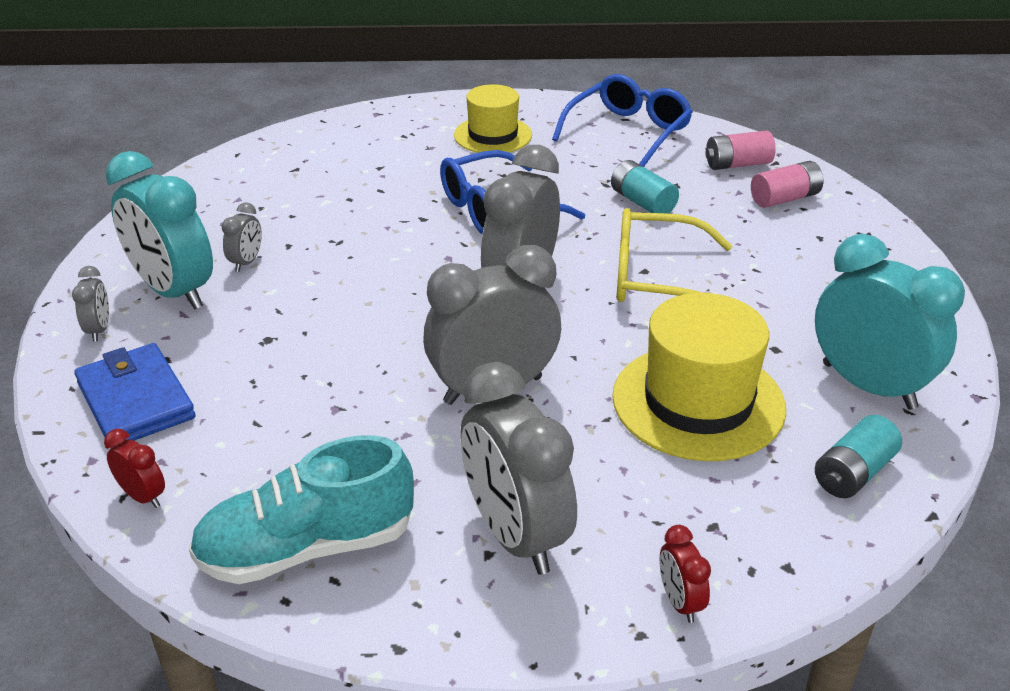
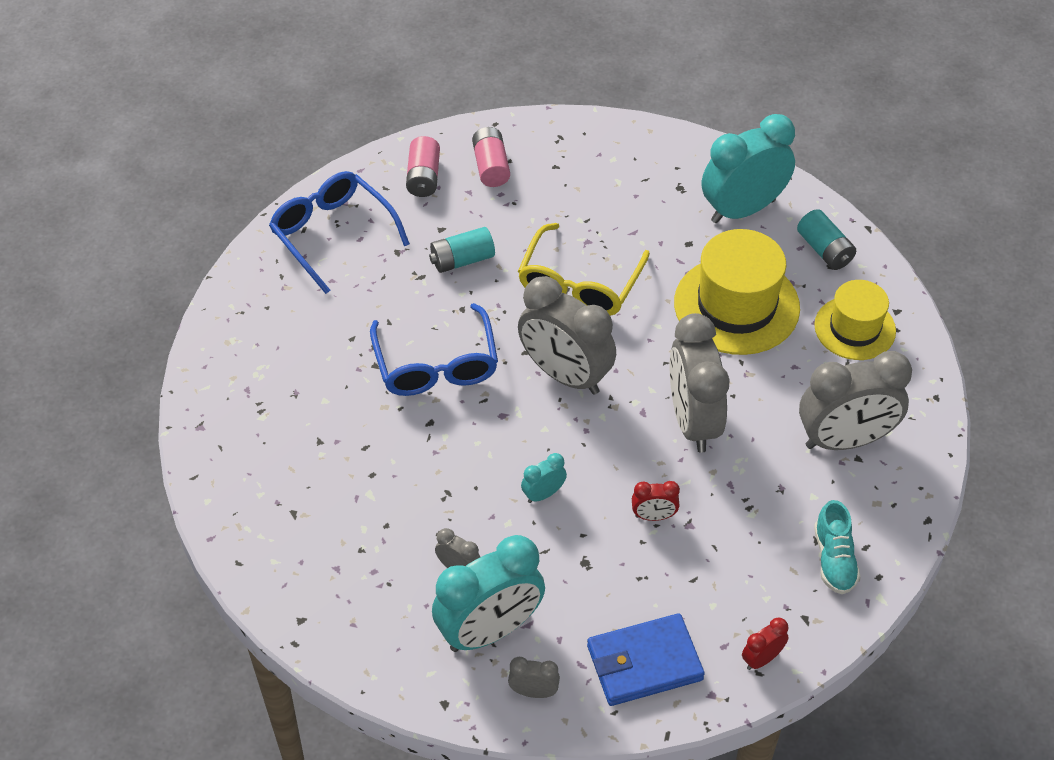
camera: 75 degrees left, 15 degrees up
(307, 548) = (834, 559): turquoise shoe -> turquoise shoe, size x0.59
(352, 298) = (543, 494): none -> turquoise clock
(493, 135) = (293, 338): yellow hat -> yellow hat (855, 328)
(680, 602) = (915, 371): red clock -> red clock (653, 516)

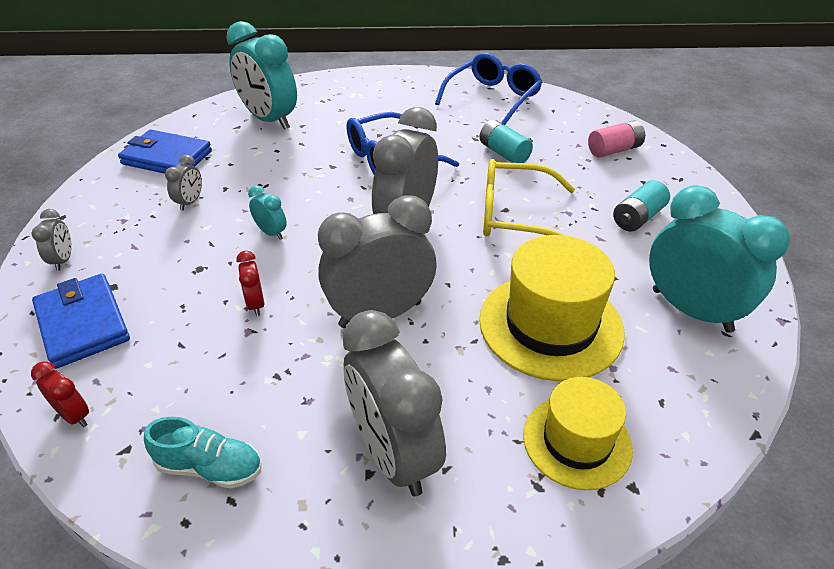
camera: 75 degrees right, 10 degrees down
(346, 594) = (167, 157): none -> blue wallet
(423, 177) = (576, 123): pink battery -> none
(489, 630) = (129, 227): turquoise clock -> turquoise clock (269, 120)
(825, 250) = (684, 392): turquoise battery -> turquoise battery (638, 218)
(834, 559) = (210, 467): turquoise shoe -> turquoise shoe turned 150 degrees counterclockwise

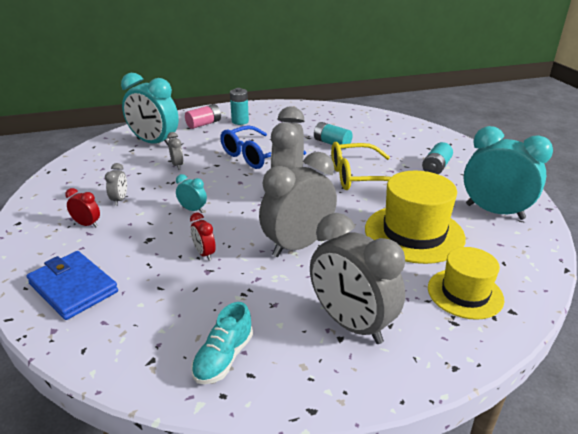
camera: 15 degrees left, 10 degrees down
(63, 260) = (34, 250): grey clock -> grey clock (177, 165)
(74, 415) = (98, 347): red clock -> red clock (87, 224)
(167, 157) = (86, 175): blue wallet -> none
(210, 467) = (223, 358): turquoise shoe -> turquoise shoe turned 120 degrees clockwise
(394, 99) = (240, 121): none -> turquoise battery
(493, 98) = (308, 114): blue glasses -> none
(614, 150) = (401, 133): pink battery -> pink battery (204, 124)

